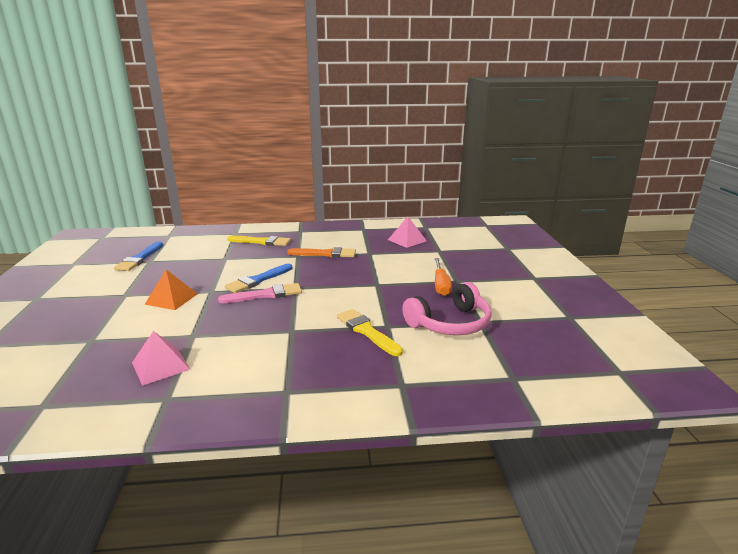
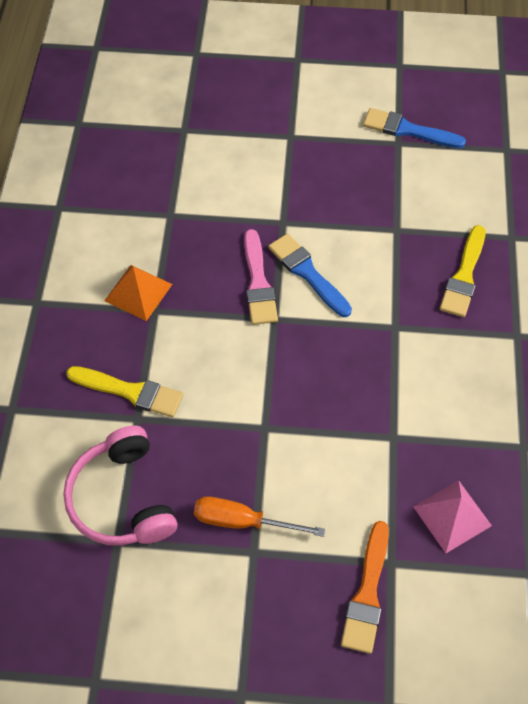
camera: 100 degrees right, 35 degrees up
(160, 366) = (115, 195): pink pyramid -> none
(171, 299) = (268, 183): orange pyramid -> orange pyramid (138, 292)
(325, 254) = (397, 368): orange brush -> orange brush (367, 593)
(366, 331) = (130, 391): yellow brush -> yellow brush turned 45 degrees clockwise

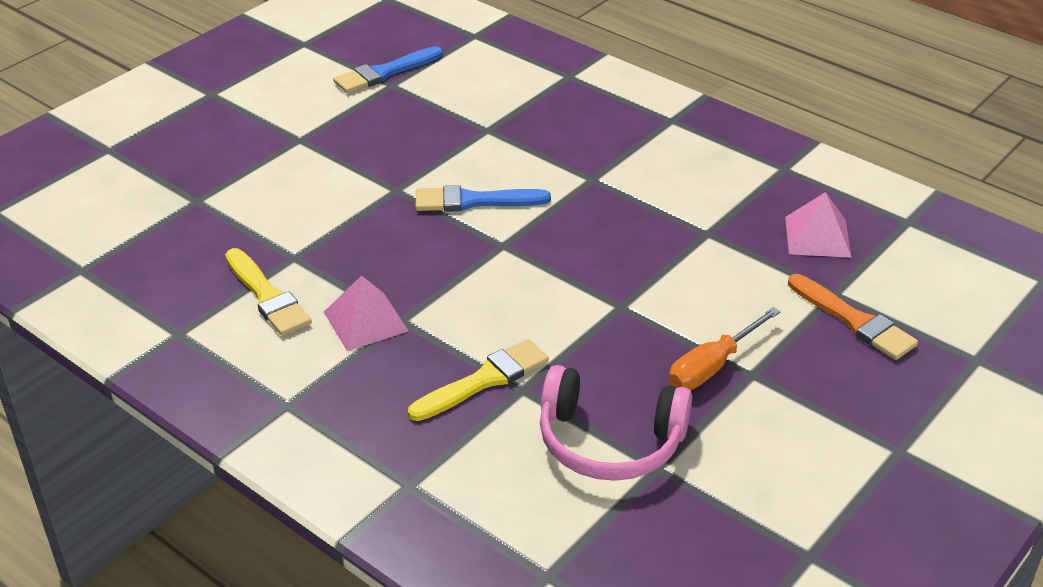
camera: 55 degrees left, 20 degrees down
(138, 292) = (365, 321): orange pyramid -> pink pyramid
(258, 283) = (449, 236): pink brush -> none
(464, 276) = (580, 117): yellow brush -> yellow brush (267, 296)

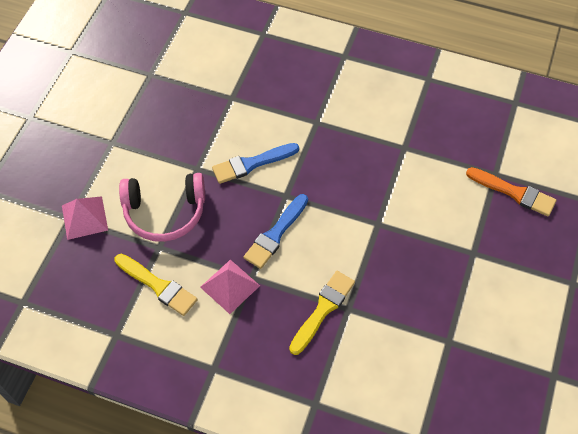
camera: 20 degrees left, 20 degrees up
(384, 73) = (140, 64): blue brush -> blue brush (275, 234)
(609, 441) = (415, 332): pink headphones -> pink headphones (165, 212)
(712, 366) = (449, 254): orange screwdriver -> none
(817, 236) = (469, 131): pink pyramid -> pink pyramid (84, 217)

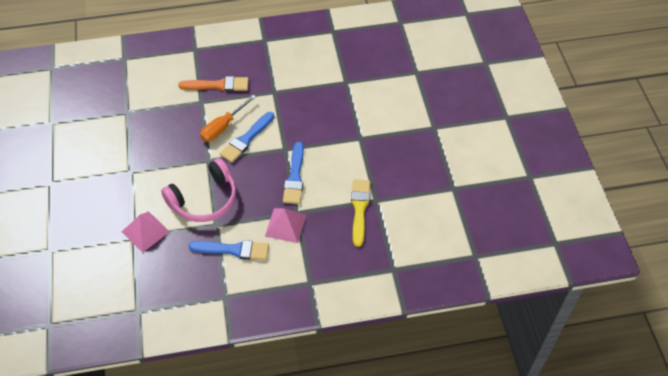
camera: 30 degrees left, 5 degrees down
(158, 286) = (233, 250): yellow brush -> blue brush
(236, 137) = (223, 127): none -> orange screwdriver
(514, 193) = (436, 78): orange brush -> orange brush (218, 85)

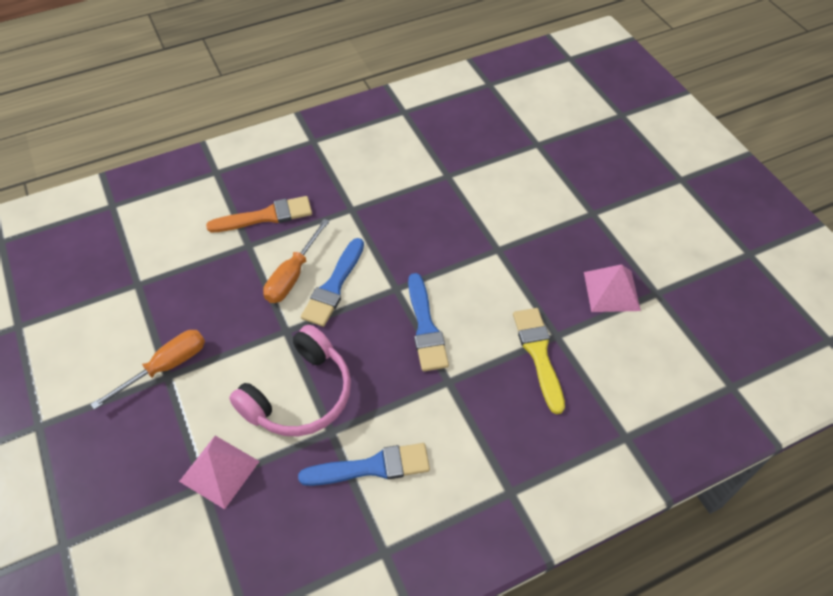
camera: 15 degrees left, 0 degrees up
(130, 166) = (165, 367): none -> orange screwdriver
(285, 225) = (438, 406): pink pyramid -> pink pyramid (611, 291)

